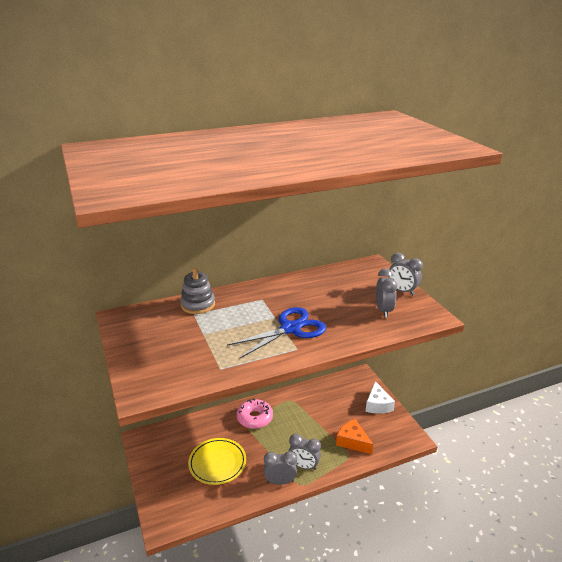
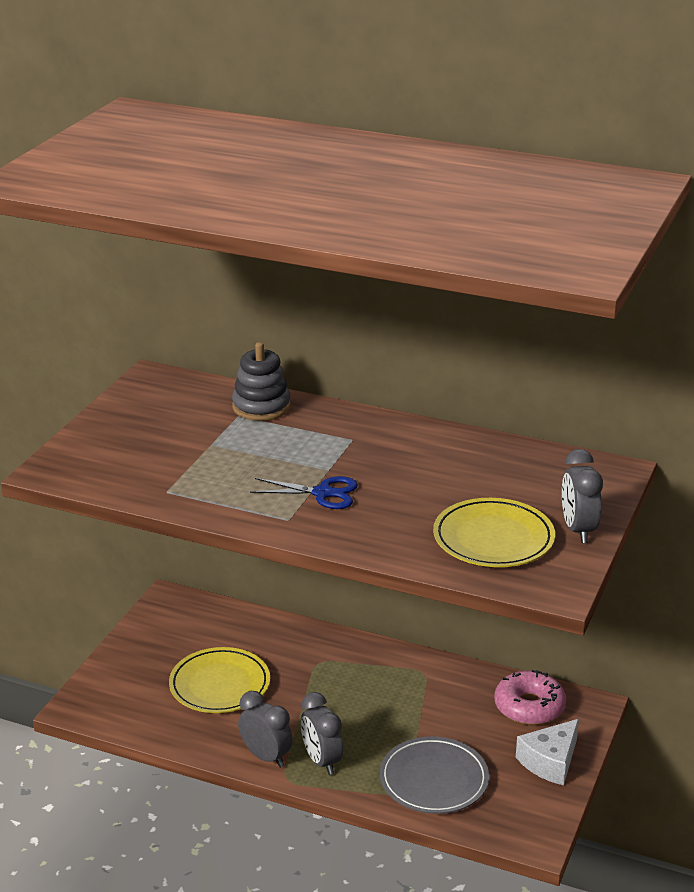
camera: 45 degrees right, 0 degrees up
(254, 418) = (339, 663): pink donut -> pink donut (529, 707)
(290, 329) = (323, 493): blue scissors -> blue scissors, size x0.61
(352, 441) = (434, 780): orange cheese -> grey plate
(383, 310) = (493, 539): grey clock -> yellow plate

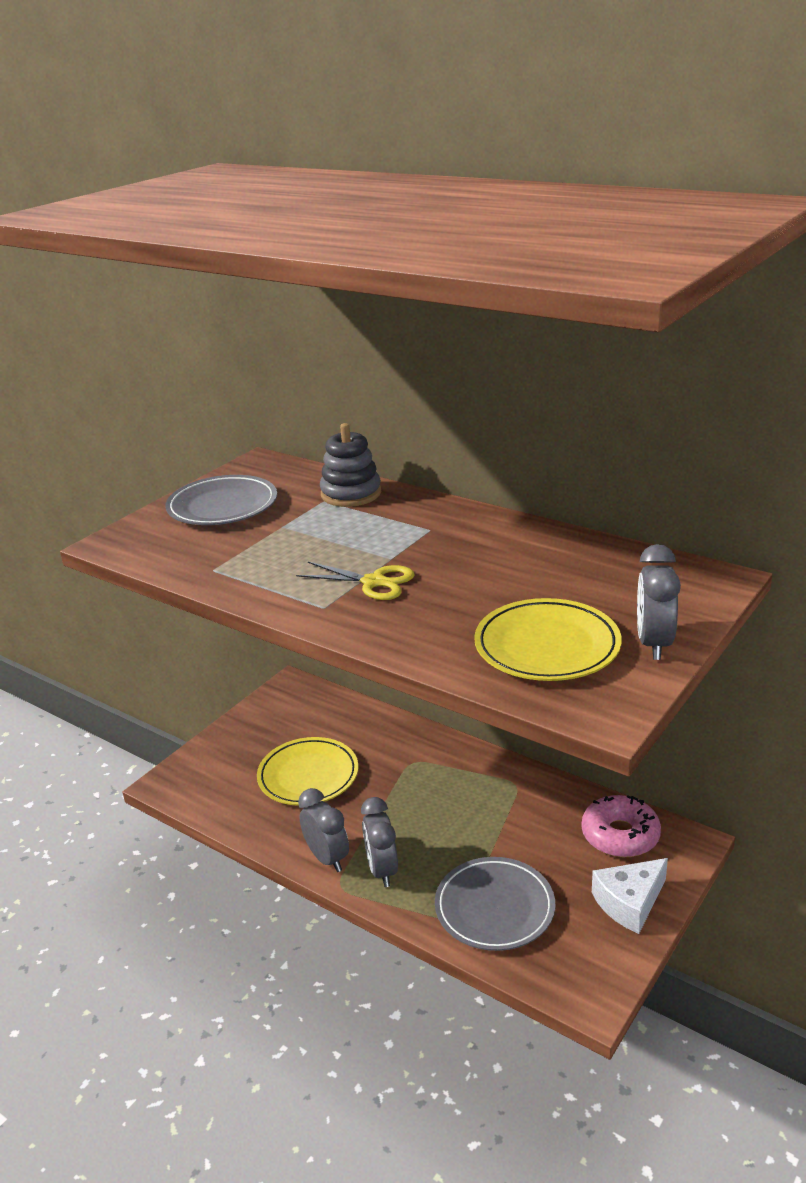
camera: 15 degrees right, 0 degrees up
(140, 426) = (222, 506): none -> grey plate
(323, 493) = (373, 582): blue scissors -> yellow scissors

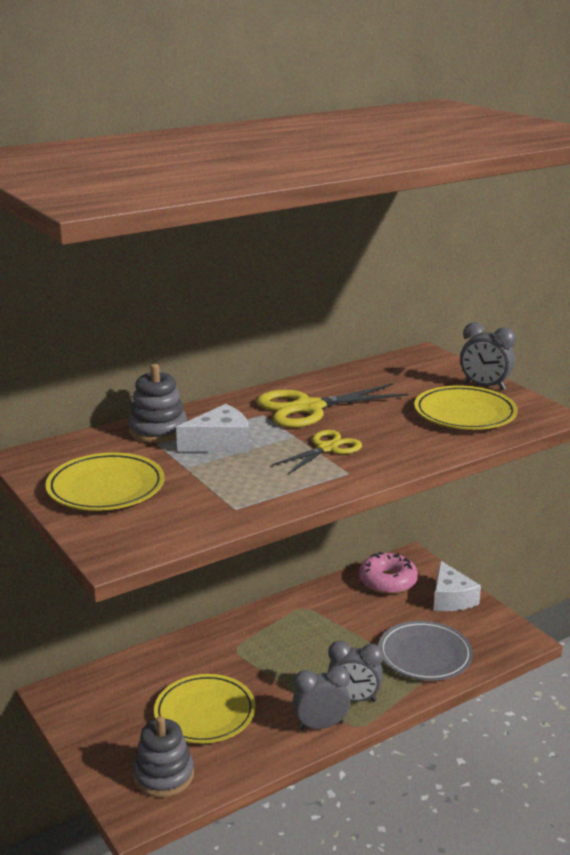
camera: 70 degrees left, 5 degrees down
(217, 781) = (164, 775): none -> grey stacking toy
(222, 506) = (106, 487): grey plate -> yellow plate
(344, 527) = (220, 443): none -> white cheese
(469, 548) = (308, 408): none -> yellow scissors

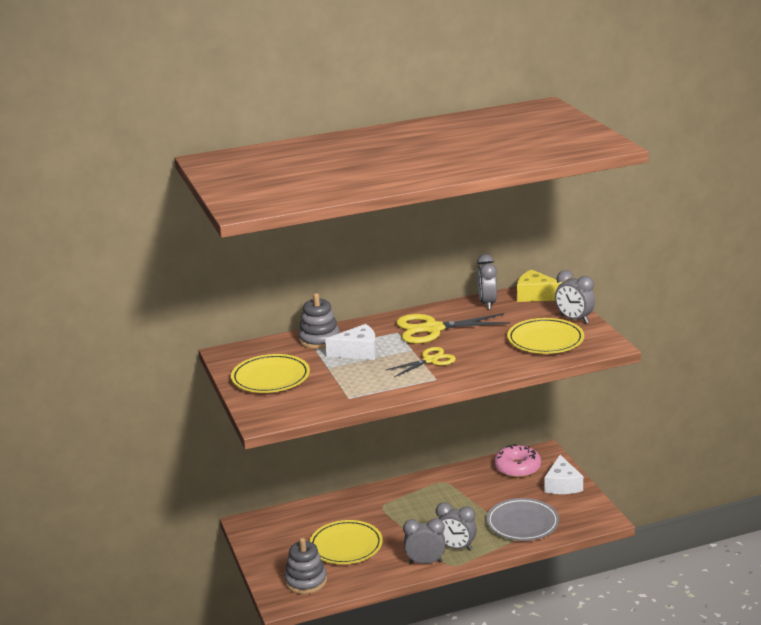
camera: 15 degrees right, 0 degrees up
(363, 374) = (487, 304): none -> grey clock
(418, 361) = (535, 295): none -> yellow cheese

